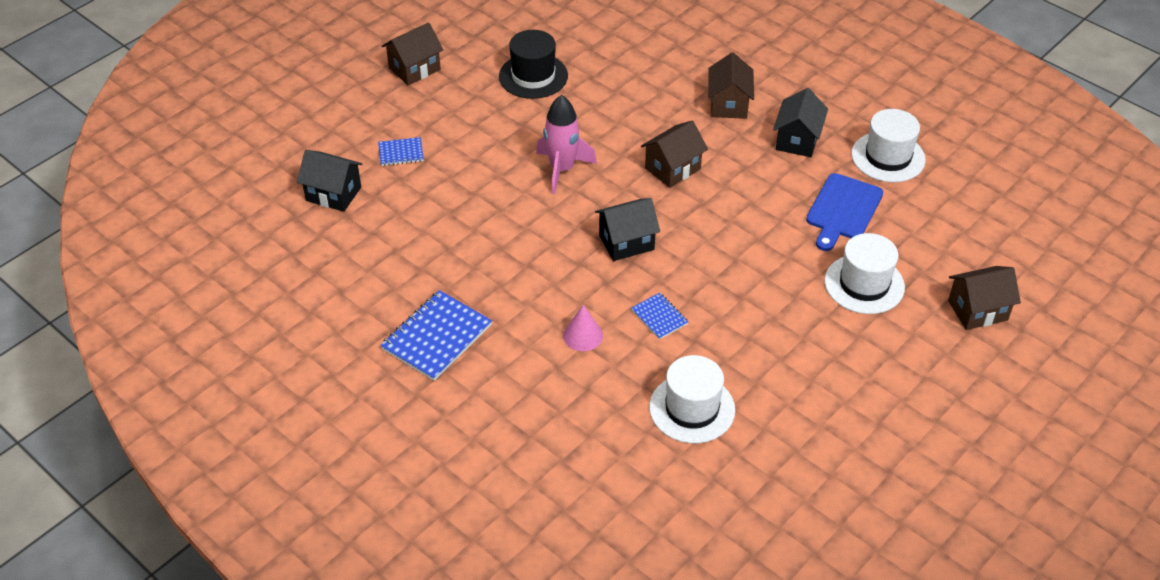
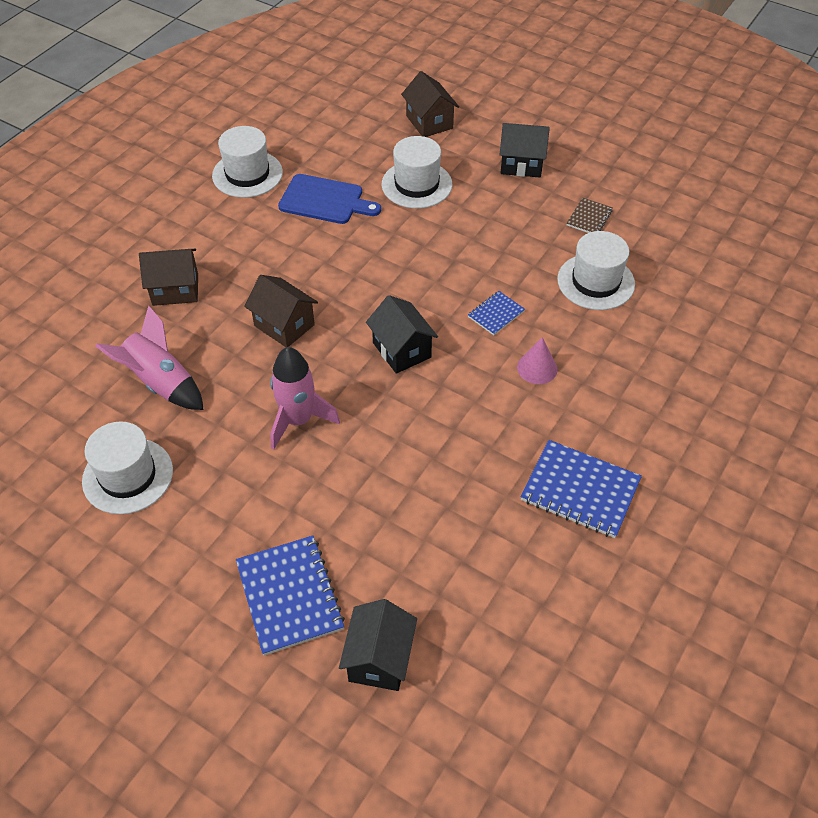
camera: 100 degrees left, 5 degrees up
(401, 153) = (290, 596): blue notebook -> blue notebook, size x1.88
(414, 69) = (113, 620): brown house -> none
(533, 76) = (128, 476): black hat -> white hat
(622, 94) = (160, 382): none -> pink rocket
(795, 426) = (589, 218): none -> brown notebook
(797, 140) = (229, 235): black house -> black house (521, 164)

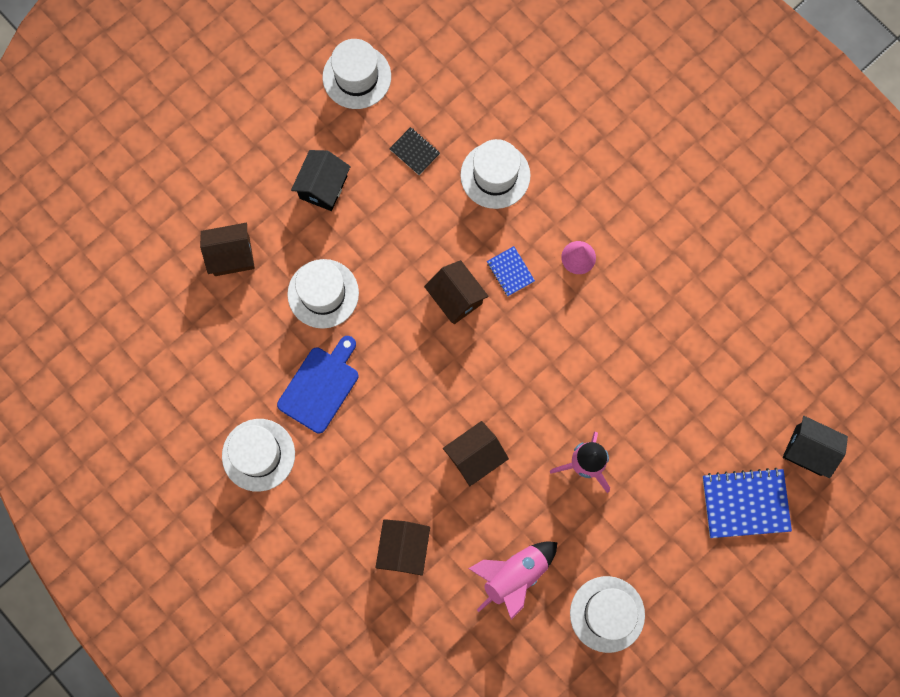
camera: 75 degrees left, 25 degrees up
(401, 350) = (530, 362): black house -> none
(450, 277) = (456, 298): none -> brown house
(580, 491) = (704, 266): blue notebook -> none
(589, 218) = (414, 151): brown notebook -> black notebook
(642, 164) = (357, 77): none -> white hat

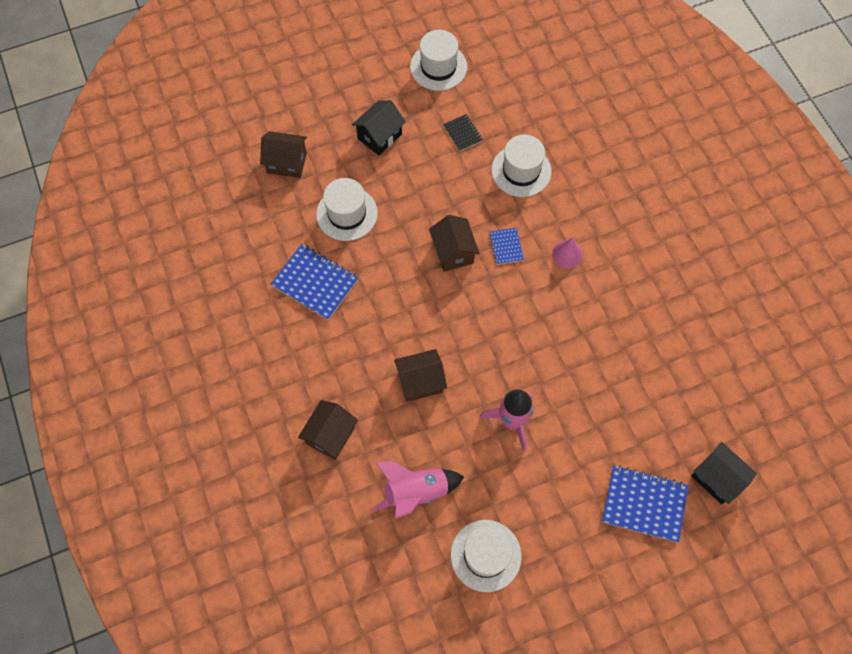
camera: 20 degrees right, 10 degrees down
(258, 455) = (242, 318): white hat -> none
(320, 386) = (315, 283): blue cutting board -> blue notebook

